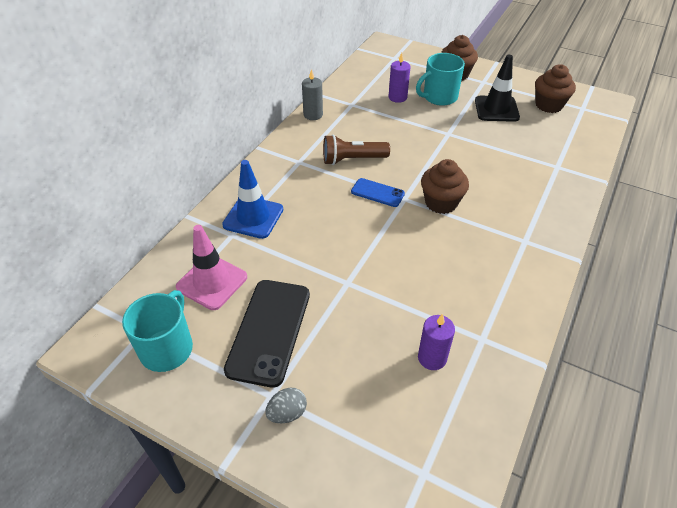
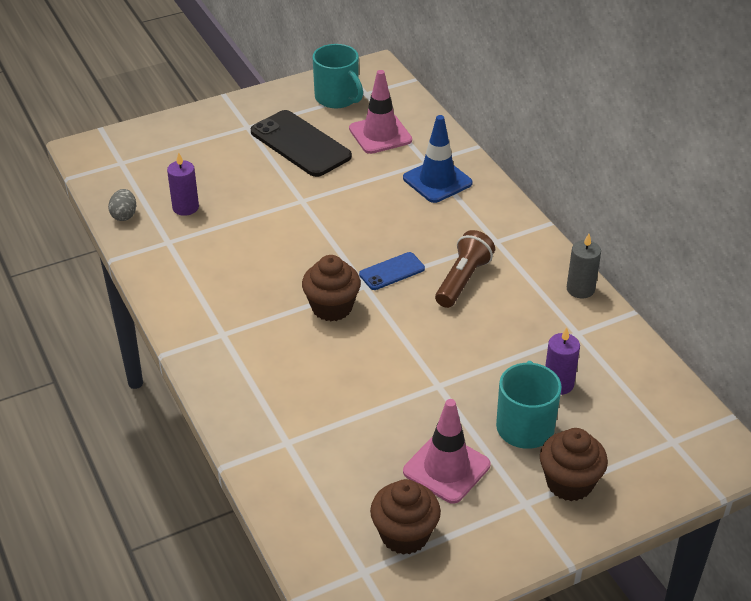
camera: 125 degrees right, 5 degrees down
(287, 413) = (226, 128): grey egg -> grey egg (124, 215)
(496, 109) = (446, 468): black traffic cone -> pink traffic cone

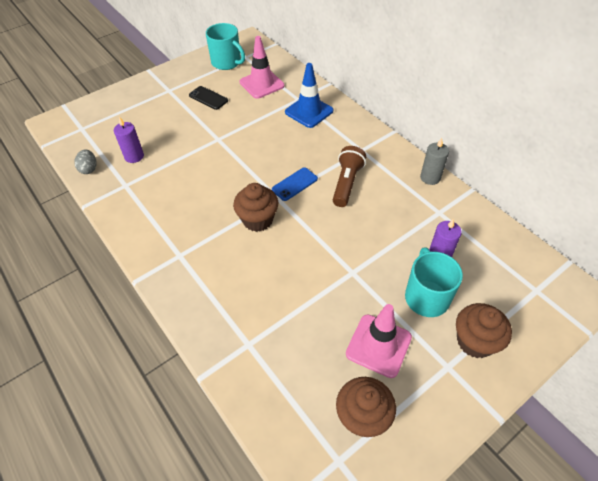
camera: 10 degrees left, 10 degrees up
(300, 144) = (208, 98): black phone -> black phone, size x0.53

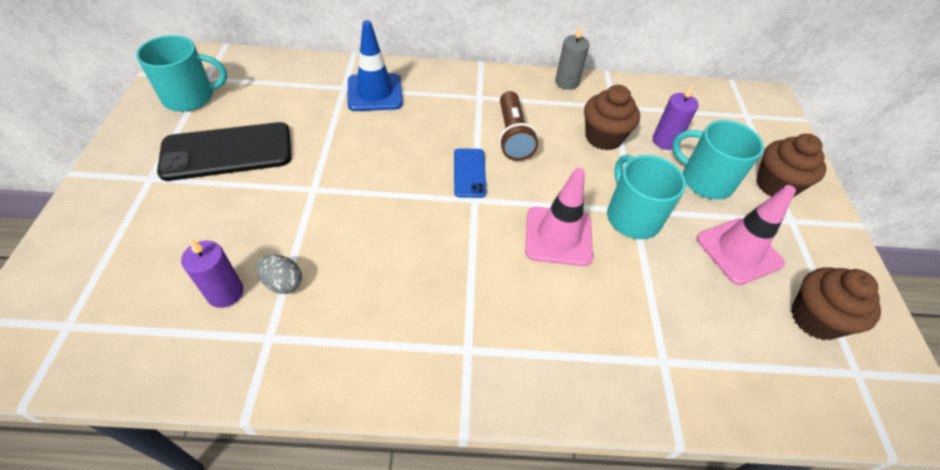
camera: 55 degrees left, 0 degrees up
(89, 169) = (174, 366): grey egg -> grey egg (283, 283)
(208, 98) = (227, 152): black phone -> black phone, size x1.90
(257, 220) = (488, 237): brown cupcake -> brown cupcake (603, 137)
(262, 84) = (276, 96): pink traffic cone -> pink traffic cone (558, 236)
(345, 274) = (632, 217): none -> turquoise mug
(346, 183) = (513, 136): brown flashlight -> brown flashlight turned 150 degrees counterclockwise

